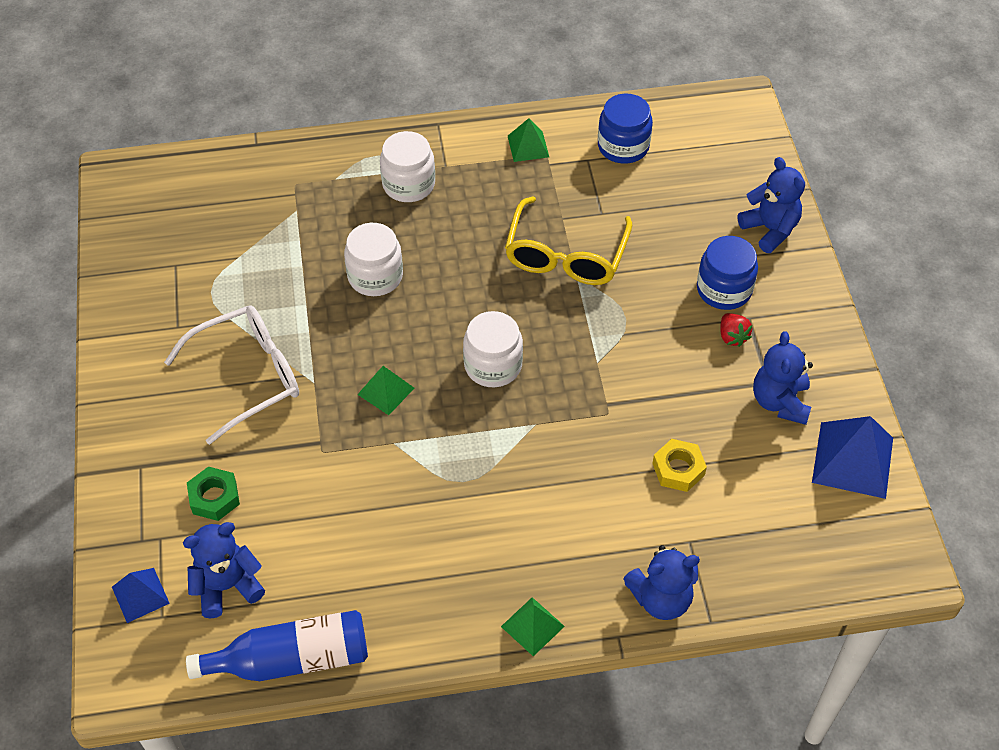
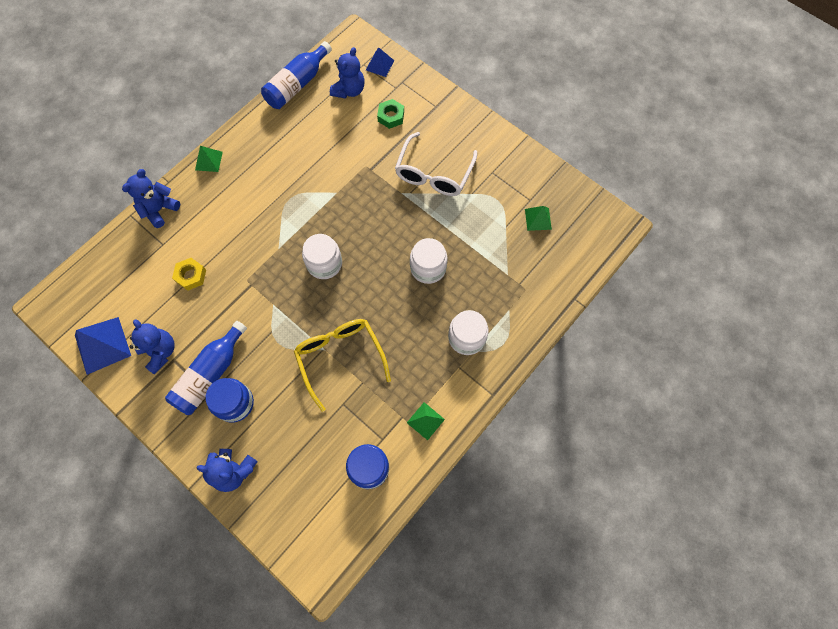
camera: 140 degrees right, 15 degrees up
(386, 391) = (364, 213): green pyramid -> green pyramid (538, 219)
(732, 337) = (210, 374): red strawberry -> blue bottle

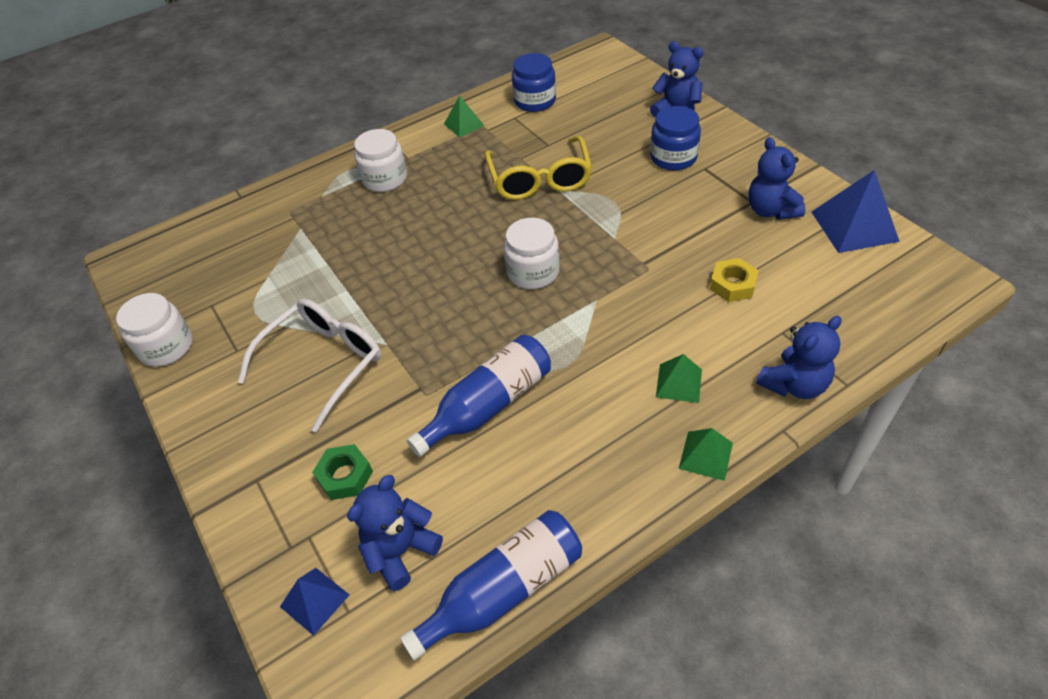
camera: 160 degrees left, 20 degrees down
(210, 374) = (703, 183): blue bottle -> blue bottle (488, 405)
(428, 268) = (395, 248): white jar -> white jar (166, 347)
(538, 219) = (218, 280): green pyramid -> green pyramid (679, 383)

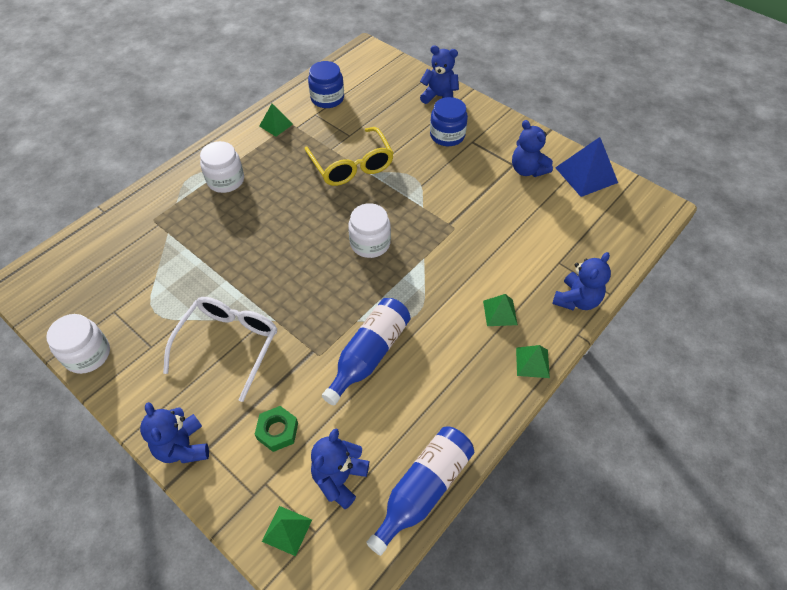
camera: 20 degrees left, 5 degrees up
(230, 471) = (183, 447): none -> blue teddy bear
(314, 600) = (287, 530): blue pyramid -> green pyramid
(732, 285) = (516, 232): yellow nut -> none

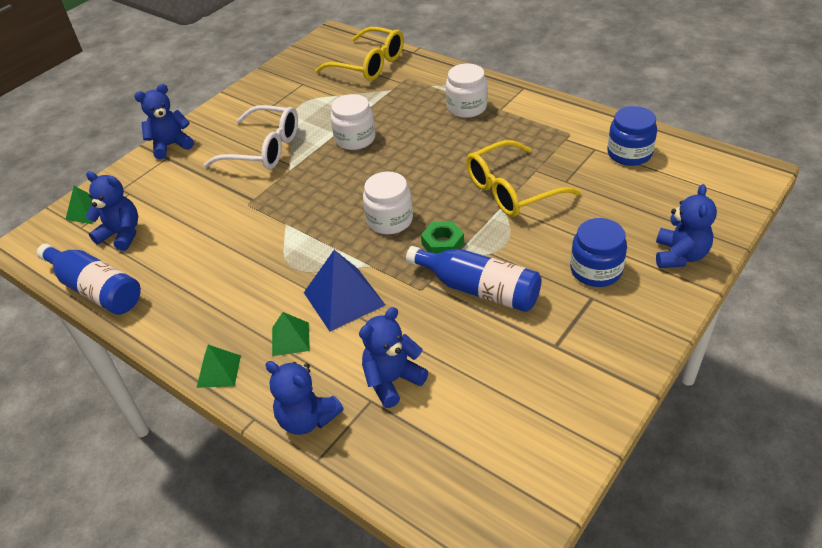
camera: 90 degrees right, 10 degrees down
(87, 354) = (261, 82): white jar -> white jar (355, 139)
(108, 249) = (369, 64): none -> yellow glasses
(276, 125) = (564, 123): green pyramid -> none
(277, 431) = (174, 192): green nut -> green nut (442, 243)
(369, 354) = (244, 237): blue bottle -> blue bottle (479, 289)
(527, 170) = (547, 363): blue teddy bear -> blue teddy bear (392, 380)
(586, 175) = (556, 441): blue pyramid -> blue pyramid (344, 298)

